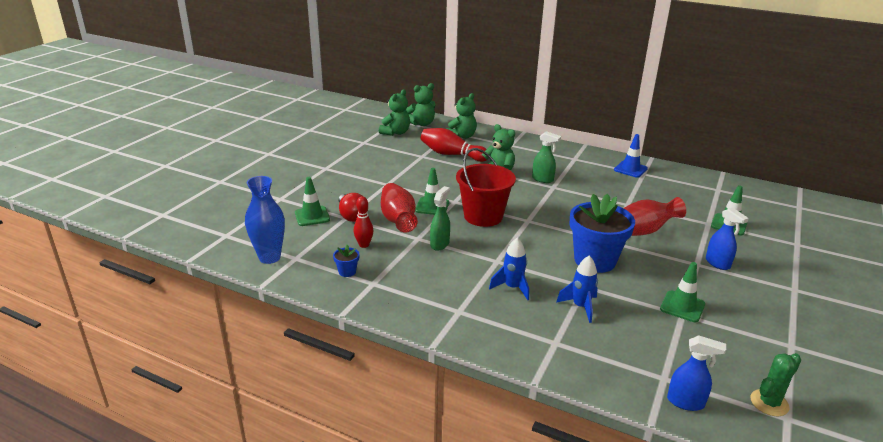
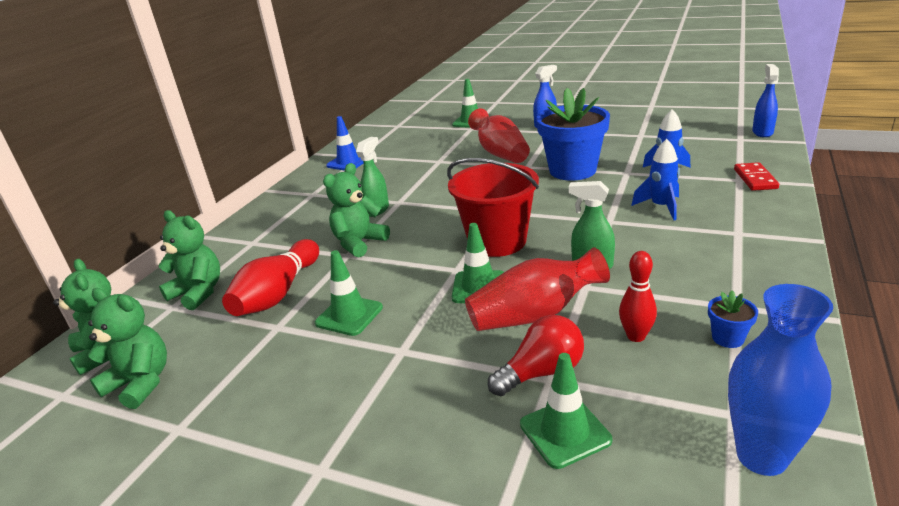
camera: 90 degrees left, 0 degrees up
(554, 352) = (755, 179): none -> red domino
(682, 306) = (628, 135): green traffic cone -> green traffic cone (349, 315)
(769, 403) = (730, 111): green cactus -> none

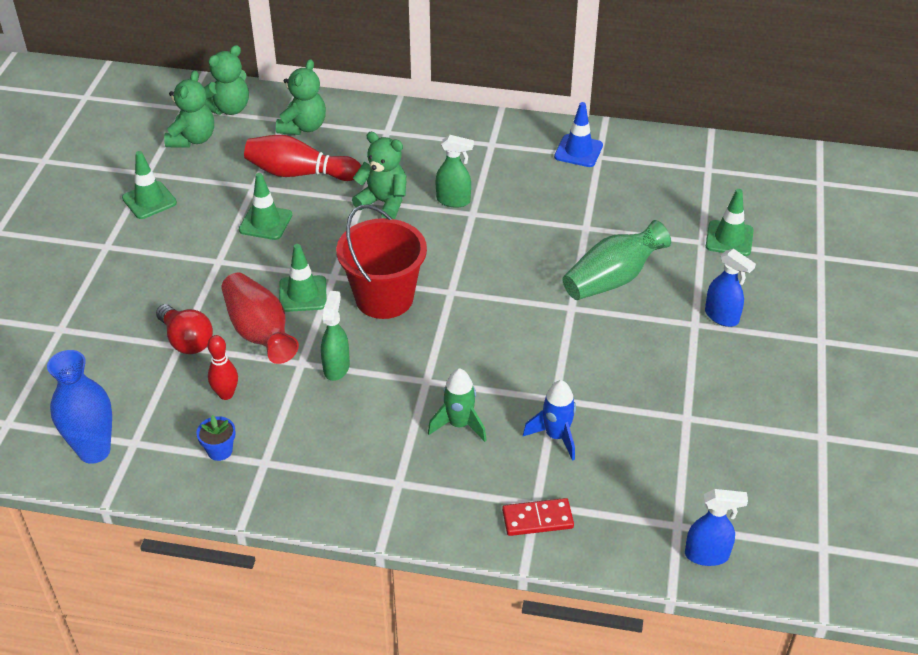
camera: 75 degrees right, 15 degrees up
(500, 153) = (612, 279): red vase -> green vase
(565, 432) = (125, 355): green traffic cone -> green traffic cone (149, 200)
(572, 170) = (559, 349): blue flower pot -> none
(661, 207) = (459, 425): blue rocket -> green rocket

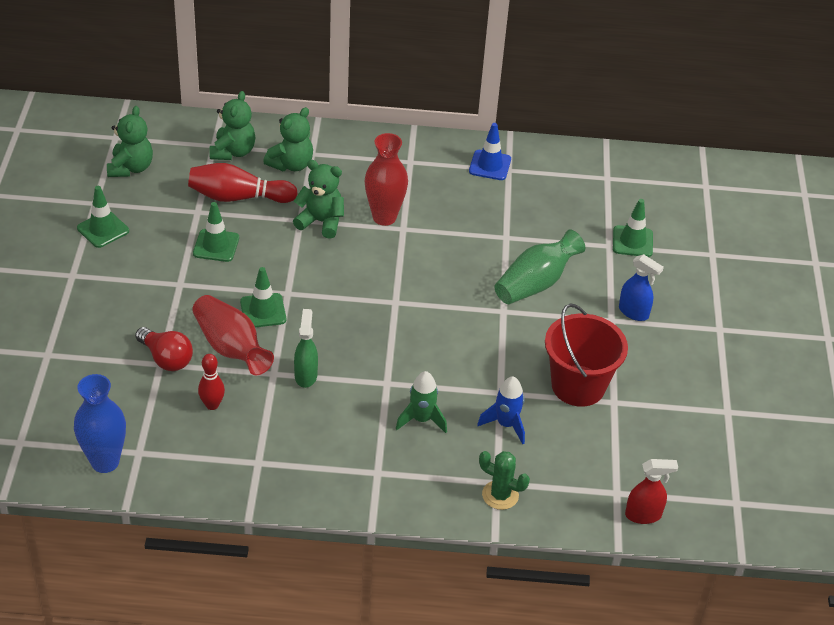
camera: 10 degrees left, 0 degrees up
(220, 450) = (217, 454): blue flower pot -> none
(229, 108) = (159, 136): green teddy bear -> green teddy bear (291, 164)
(384, 298) = (337, 311): red bucket -> red bucket (578, 386)
(453, 200) = (384, 217): green spray bottle -> red vase
(537, 519) = (500, 495): red domino -> green cactus
(707, 555) = (643, 515): blue spray bottle -> red spray bottle

